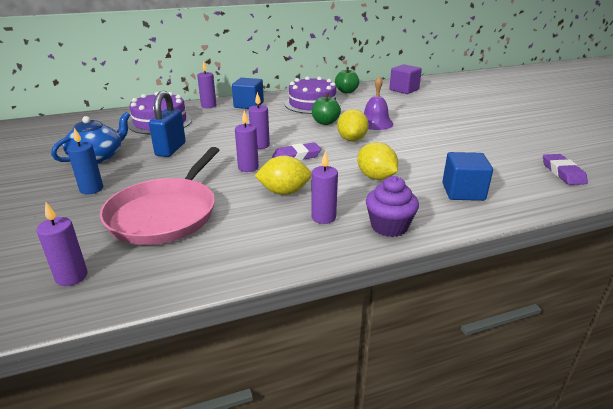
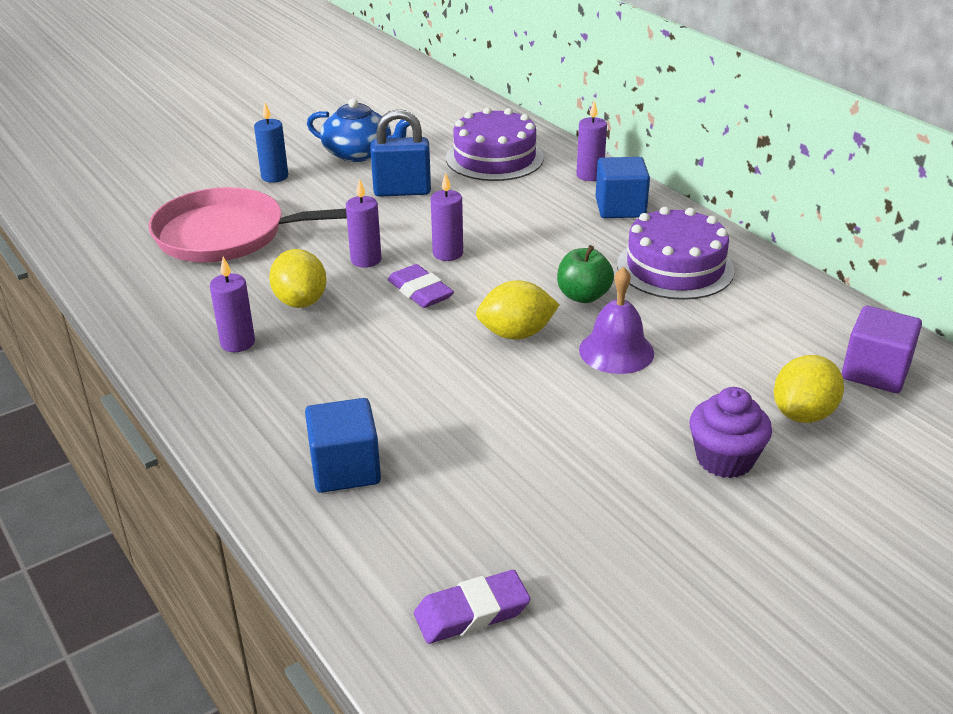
camera: 75 degrees right, 5 degrees up
(71, 277) = (107, 221): purple candle -> none
(346, 91) = (788, 295): green apple -> none
(376, 177) = (371, 374): yellow lemon -> yellow lemon (803, 414)
(389, 226) = (222, 399): purple cupcake -> purple cupcake (724, 459)

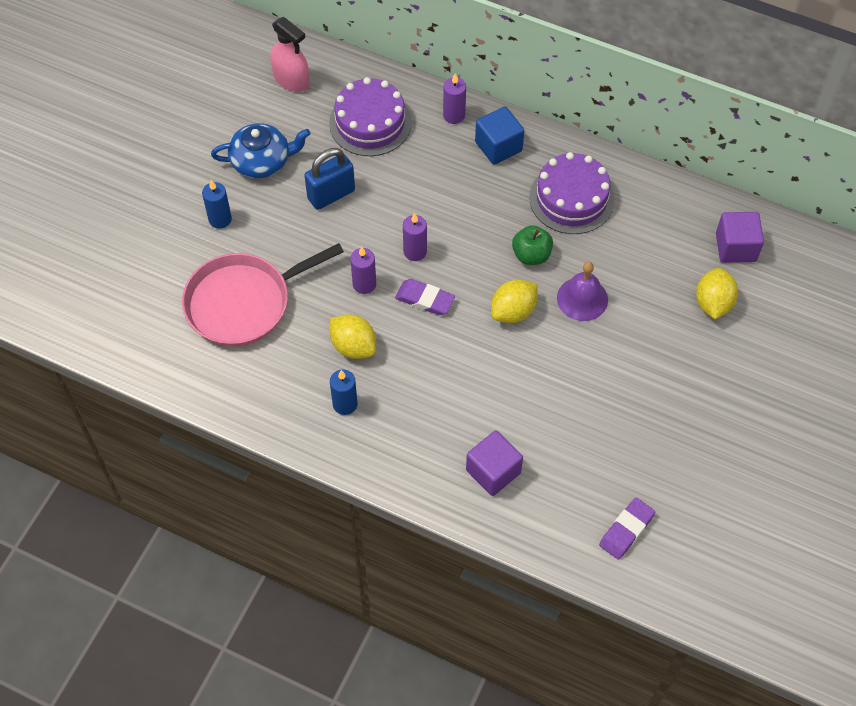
camera: 30 degrees left, 25 degrees up
(237, 343) = (345, 404): purple candle -> blue candle
(345, 469) = (493, 471): blue cube -> purple cube
(445, 115) = (291, 80): none -> pink spray bottle
(724, 459) = (690, 360): purple cupcake -> none

